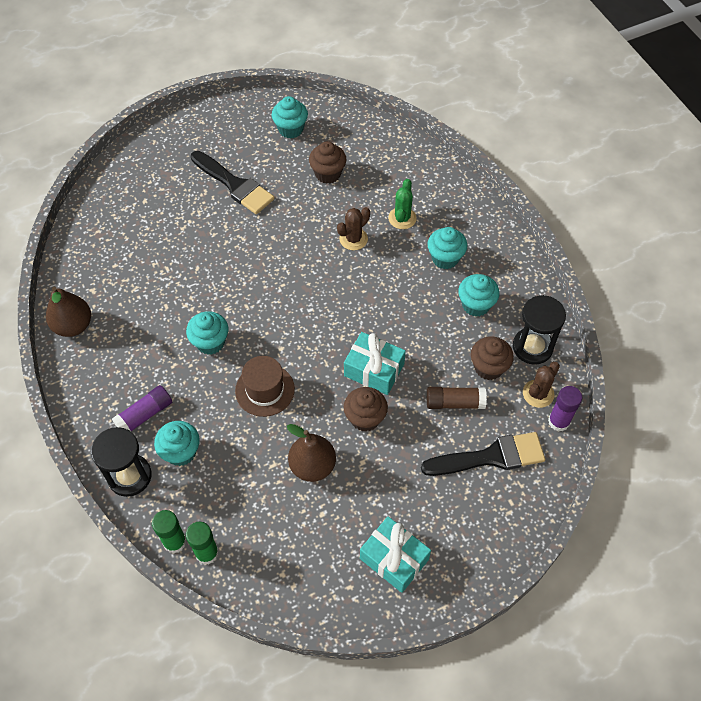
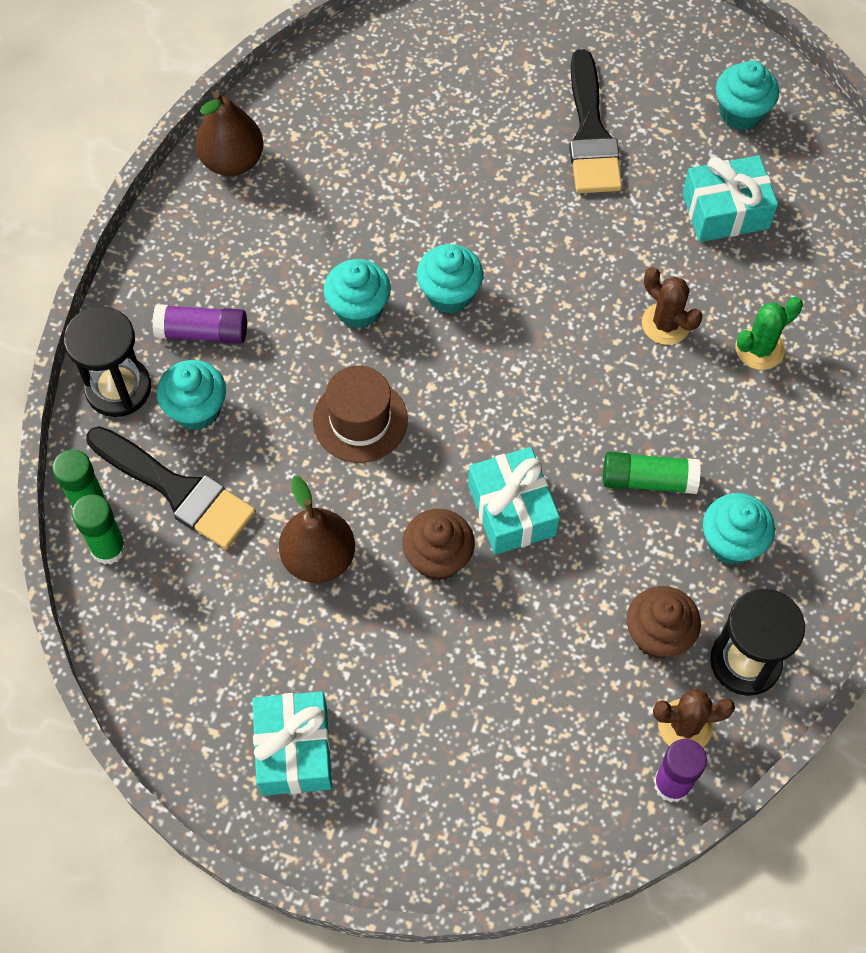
camera: 45 degrees right, 5 degrees up
(328, 174) = (725, 211): brown cupcake -> turquoise gift
(353, 239) = (665, 324): brown cactus -> brown cactus turned 45 degrees clockwise
(416, 308) = (648, 480): none -> green glue stick
(445, 258) = (758, 448): turquoise cupcake -> turquoise cupcake (449, 294)
(455, 402) = (566, 639): brown glue stick -> none
(490, 457) = (536, 744): black brush -> black brush (177, 490)

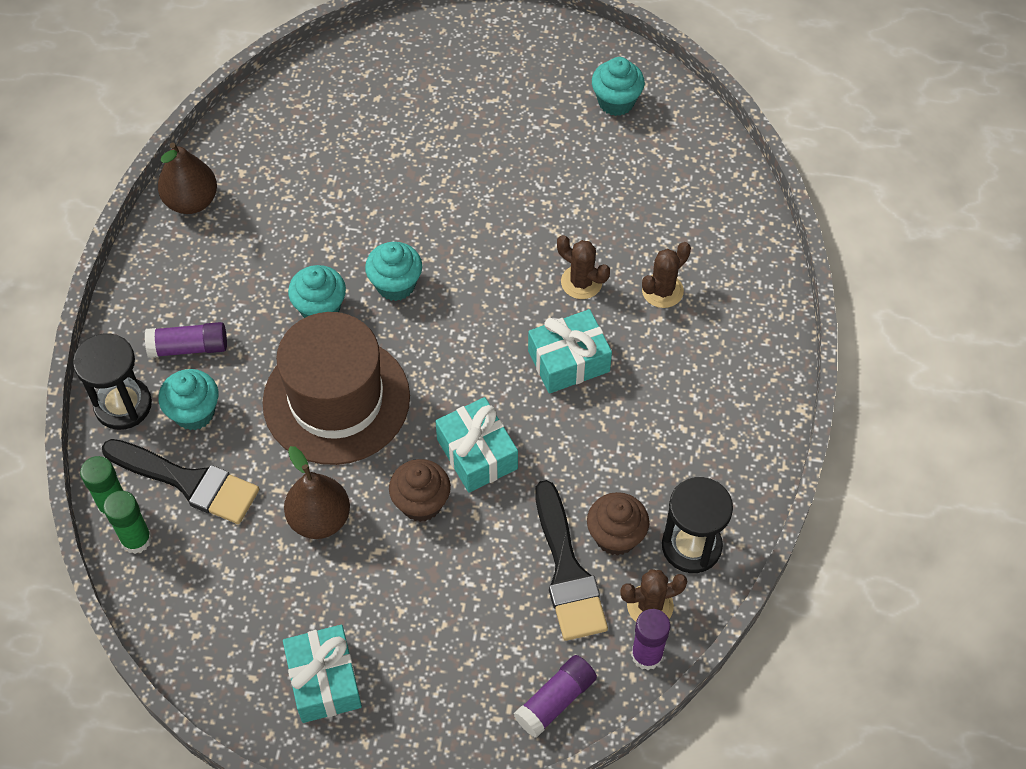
camera: 10 degrees left, 5 degrees down
(360, 420) = (336, 400): brown hat -> brown hat, size x1.80
(556, 820) = (555, 701): none -> purple glue stick
(590, 133) = (493, 136): black brush -> black brush (567, 571)
(648, 480) = (587, 411): green glue stick -> none
(725, 211) = (616, 183): turquoise gift -> turquoise gift (568, 361)
(731, 542) = (664, 451): turquoise cupcake -> none
(759, 348) = (662, 291): green cactus -> brown cactus

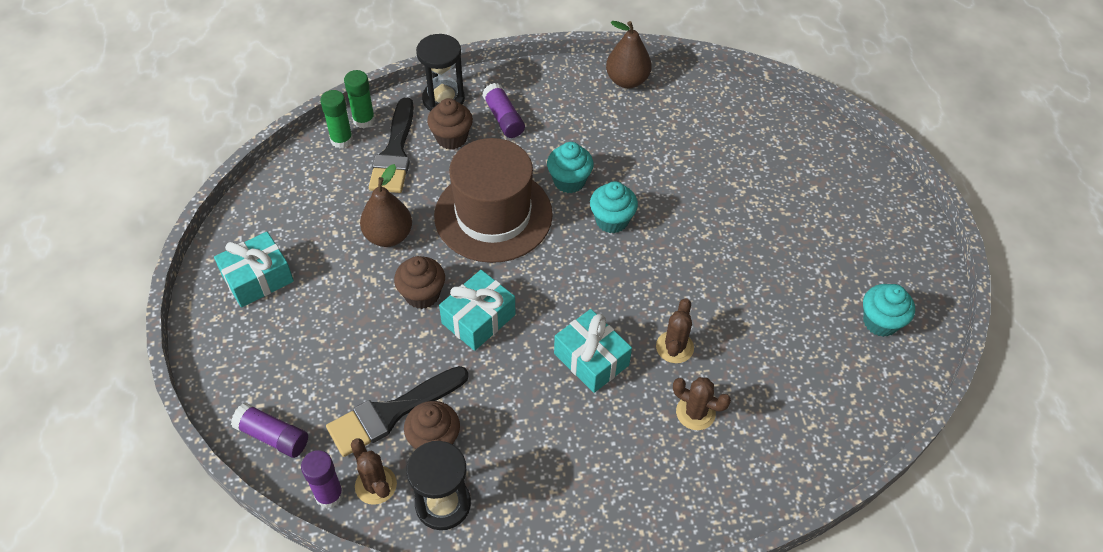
camera: 70 degrees right, 5 degrees down
(194, 412) = (451, 138): turquoise cupcake -> brown cupcake

